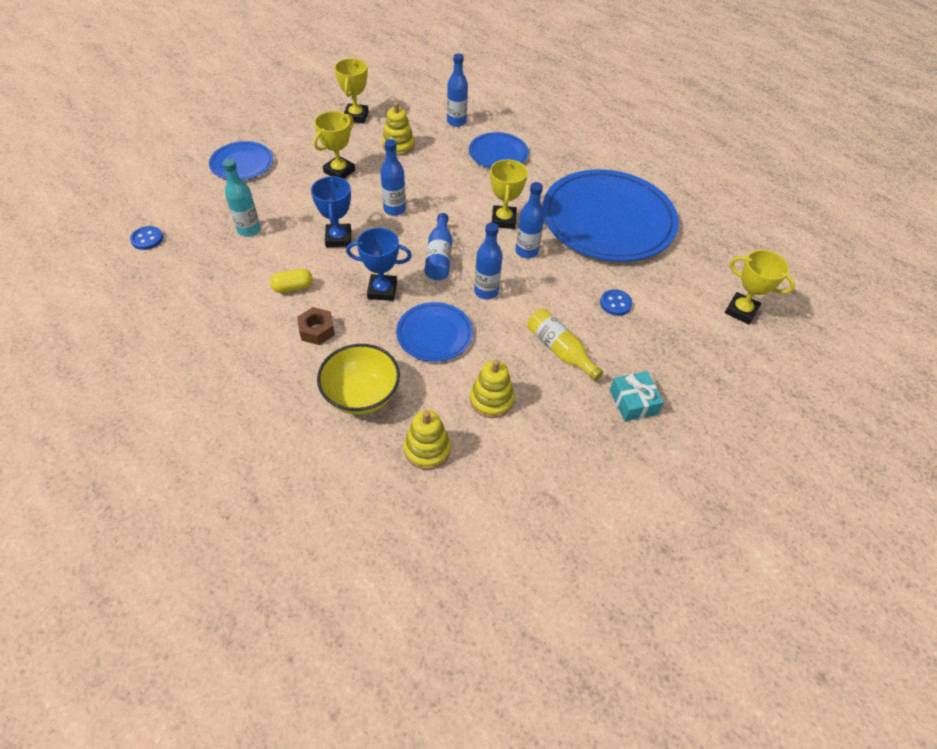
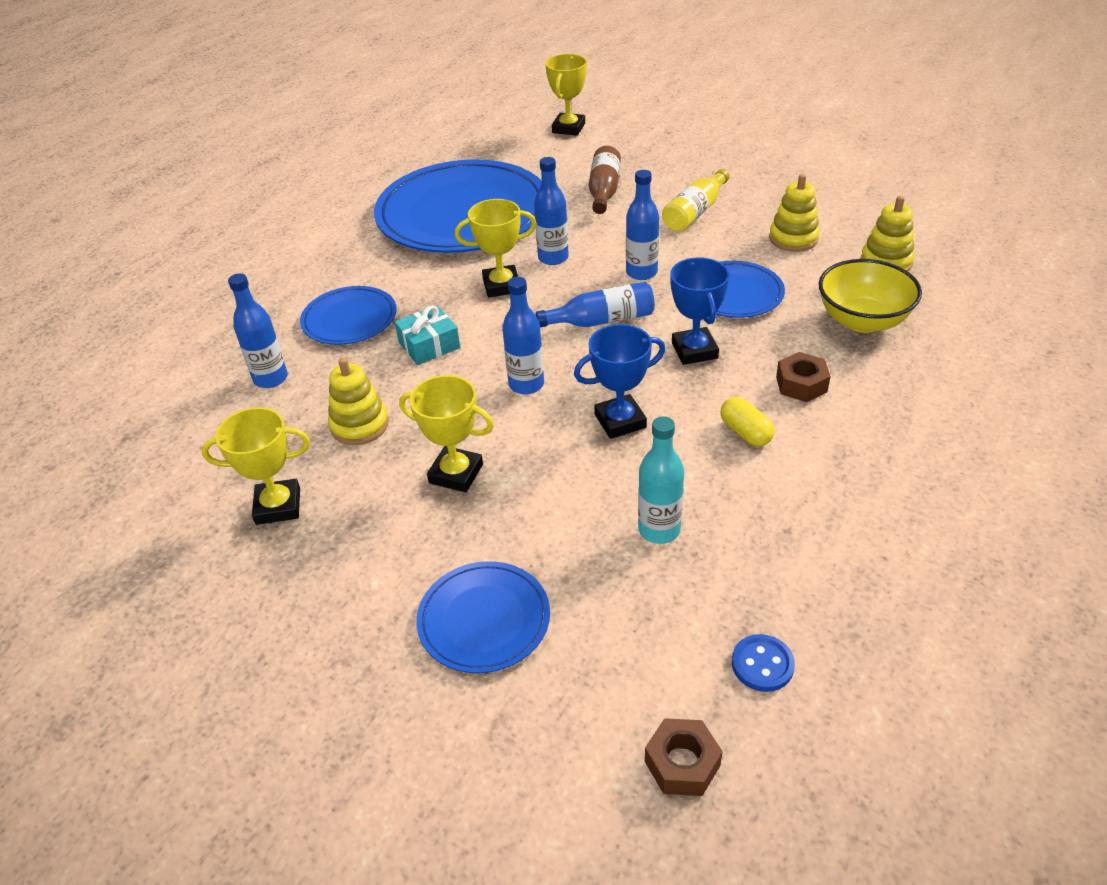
camera: 100 degrees left, 10 degrees down
(127, 201) = (682, 763): none -> brown nut
(615, 303) = (604, 191): blue button -> brown bottle
(633, 402) = (728, 166): turquoise gift -> turquoise gift (429, 345)

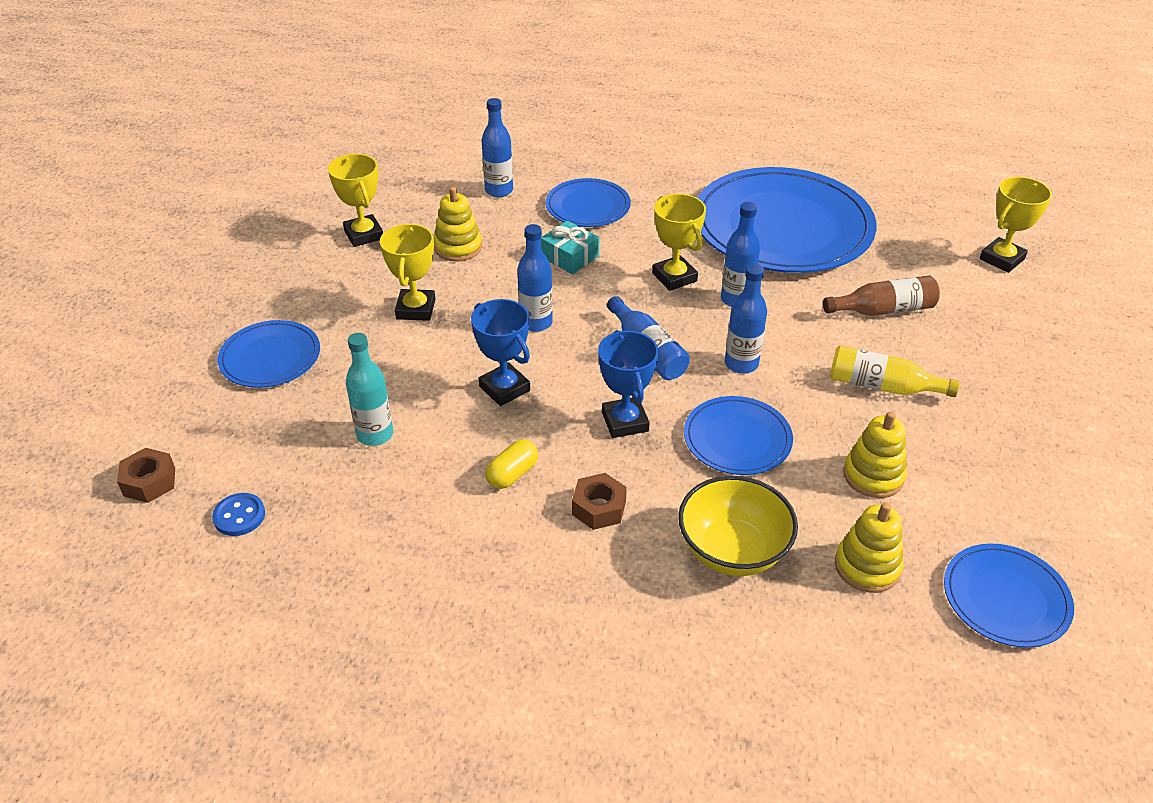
camera: 70 degrees right, 0 degrees up
(568, 128) = (1001, 259): yellow trophy -> yellow trophy turned 45 degrees counterclockwise
(694, 350) = (625, 421): blue trophy -> blue trophy turned 75 degrees counterclockwise
(920, 214) = (1005, 598): none -> blue plate

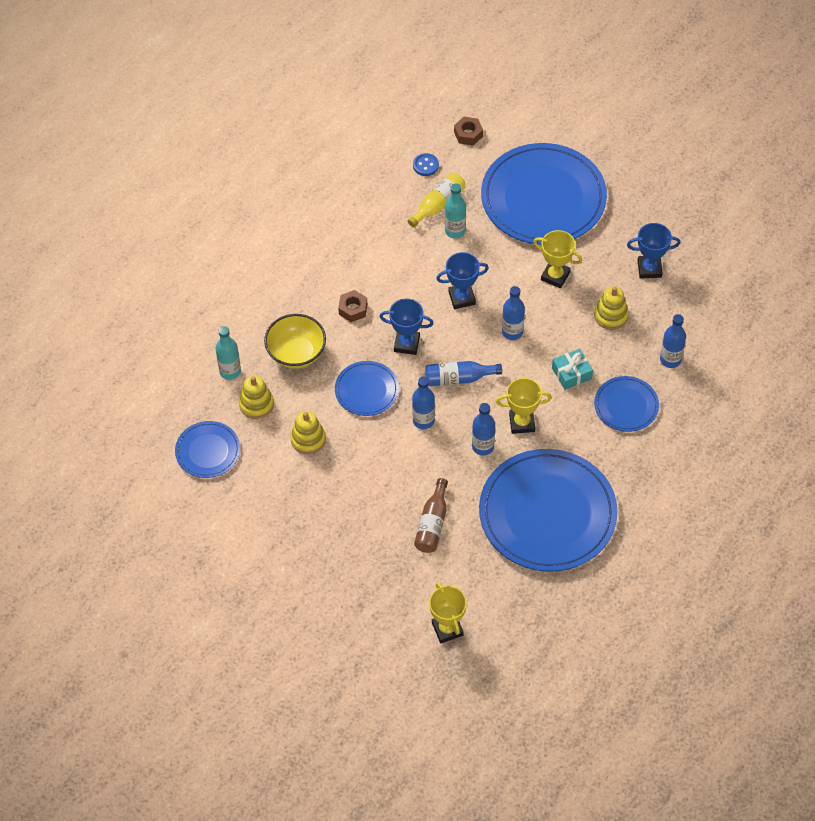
camera: 115 degrees right, 15 degrees up
(270, 357) = (543, 198): blue plate -> blue plate, size x2.07
(364, 235) = (649, 269): yellow trophy -> blue trophy
(512, 474) = (395, 281): yellow capsule -> none
(835, 633) = (230, 371): none -> turquoise bottle
(882, 386) = (368, 483): yellow bottle -> yellow bottle (438, 205)

